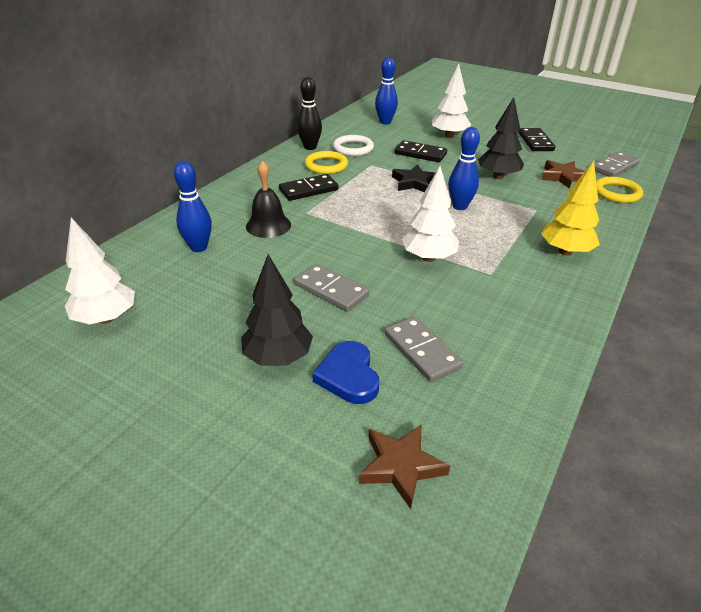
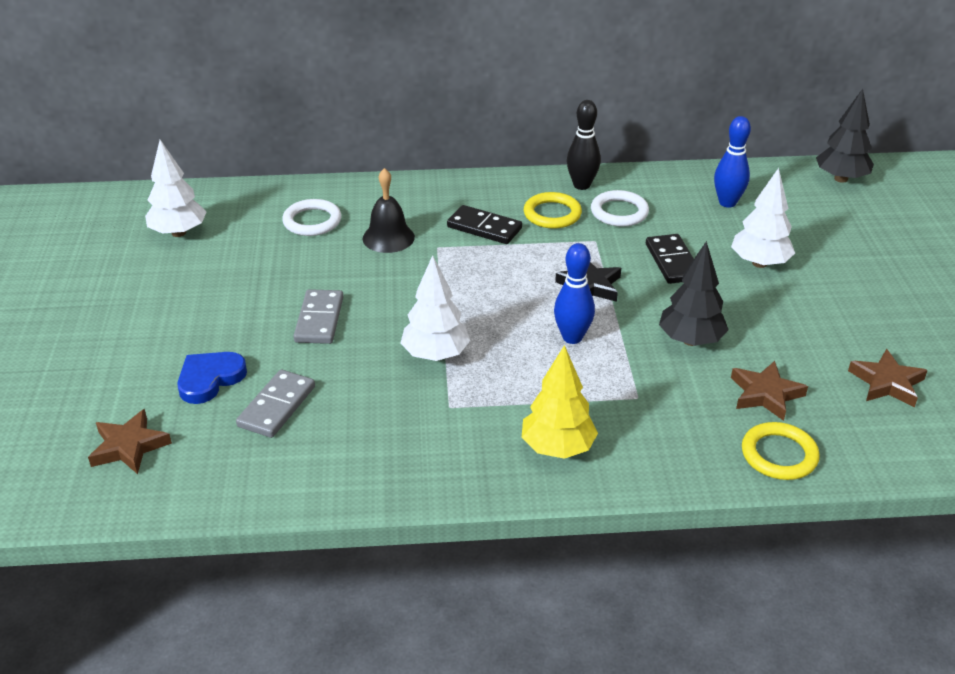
camera: 55 degrees right, 0 degrees up
(198, 247) = (312, 221): blue bowling pin -> white ring
(278, 357) = (202, 334): black tree -> black tree (841, 179)
(535, 142) = (851, 338): black domino -> none
(577, 148) = (886, 383): none -> brown star
(614, 167) = (869, 433): grey domino -> none

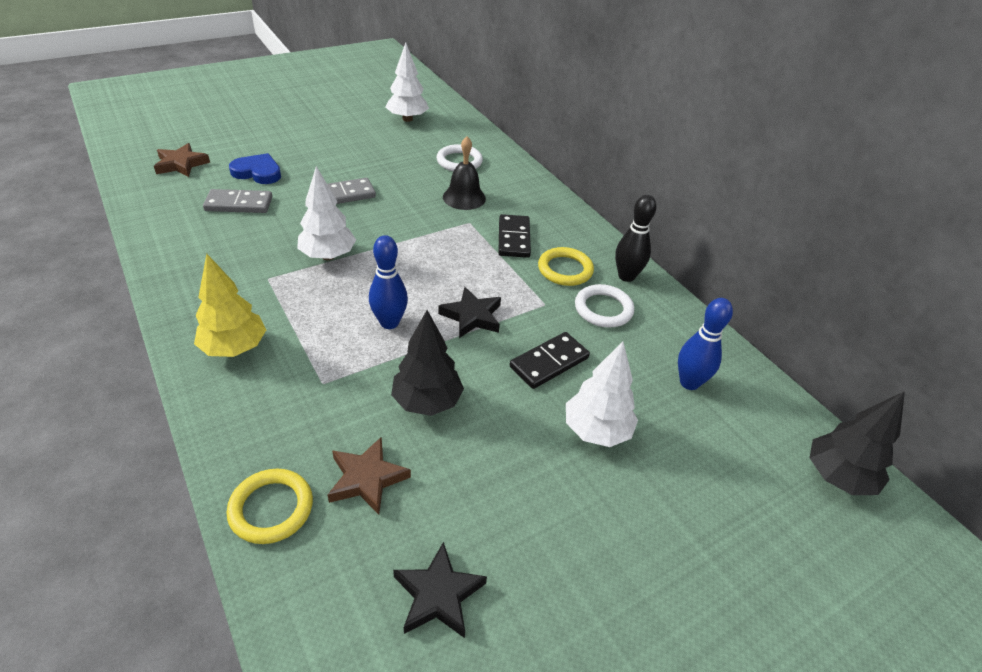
camera: 60 degrees right, 5 degrees up
(886, 383) = (438, 595): brown star -> black star

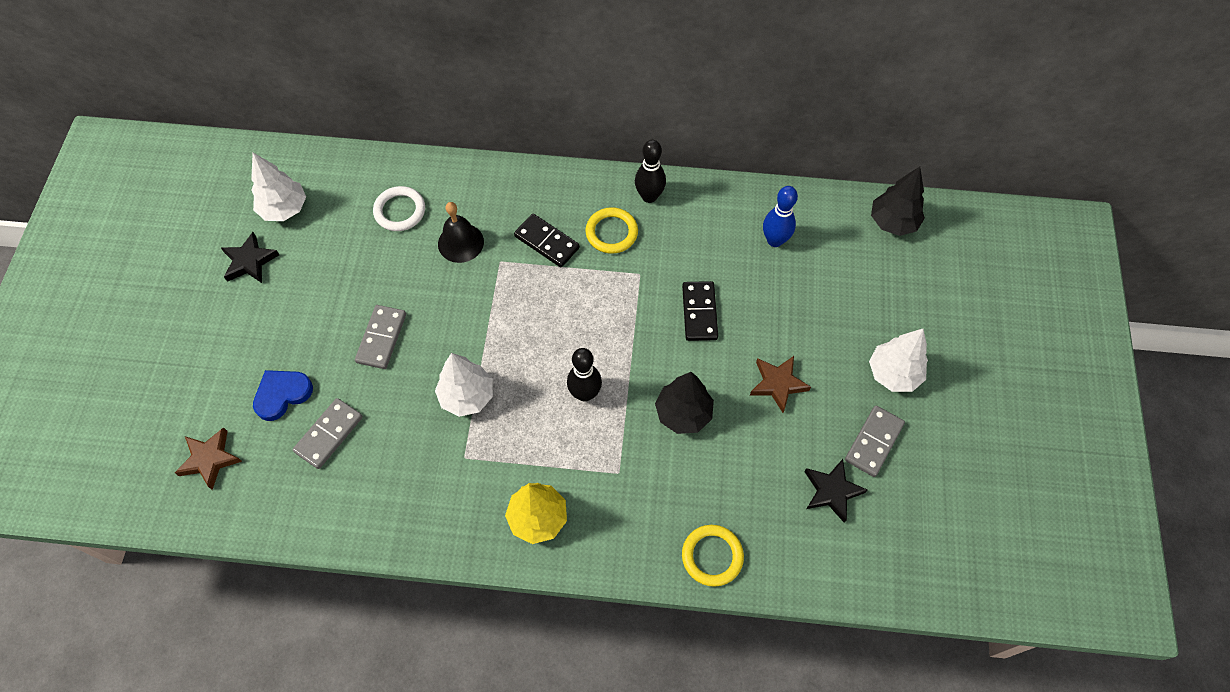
camera: 50 degrees left, 20 degrees up
(367, 478) = (725, 487): brown star -> brown star (778, 384)
(389, 323) = (585, 394): blue bowling pin -> black bowling pin
(472, 316) = (618, 332): black star -> black star (250, 261)
(543, 609) = (873, 442): none -> grey domino
(596, 431) = (775, 326): white tree -> white tree (893, 373)
(603, 309) = (672, 239): white ring -> none

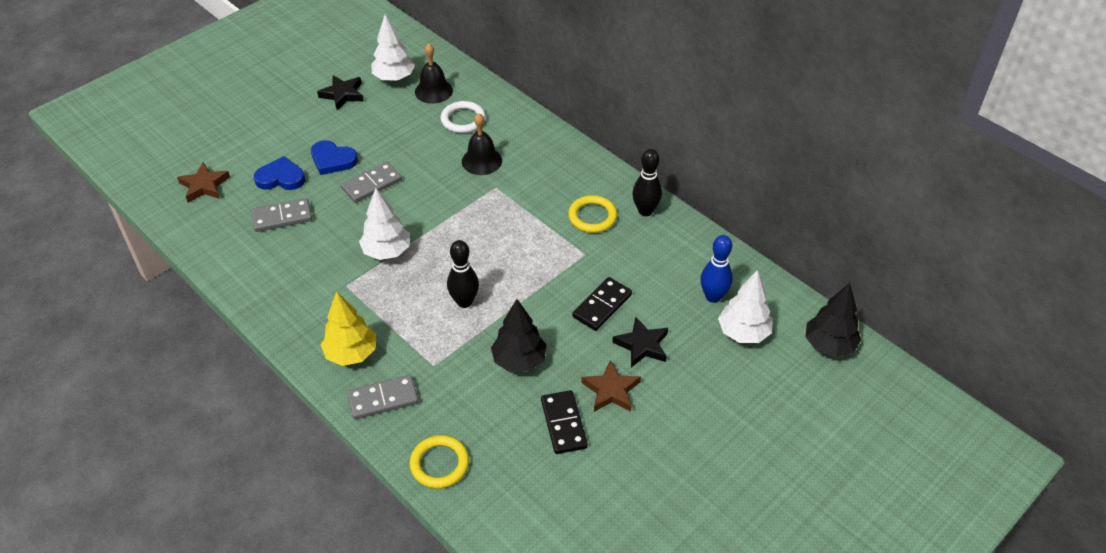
camera: 40 degrees right, 15 degrees down
(315, 339) = (333, 160): none -> blue heart
(339, 198) = (433, 91): none -> black bell
(546, 242) = (540, 195): black domino -> black domino (563, 424)
(831, 491) = (574, 489): black star -> black star (642, 345)
(873, 442) = (645, 481): grey domino -> grey domino (383, 399)
(893, 373) = (713, 447): white tree -> white tree (743, 333)

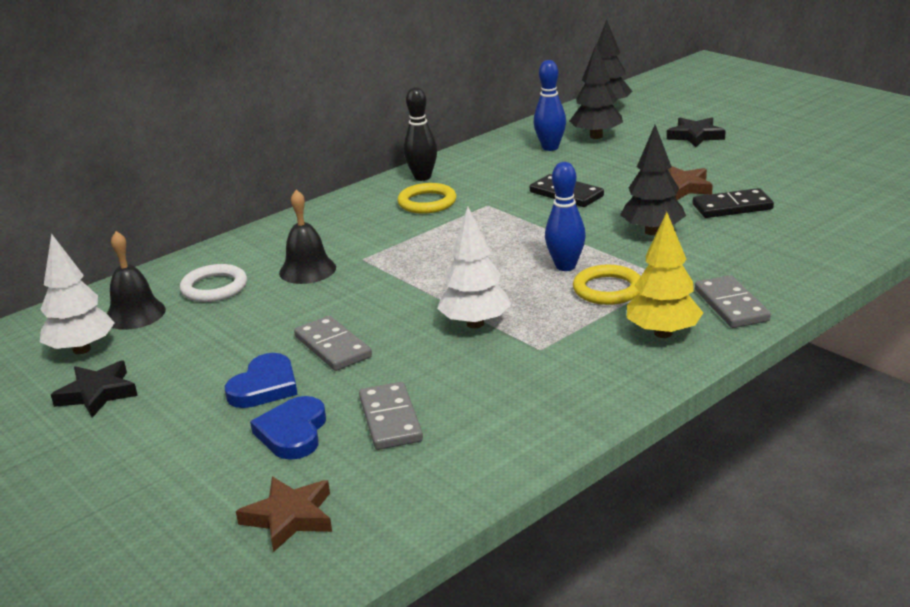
camera: 85 degrees left, 20 degrees down
(439, 464) = (811, 265): yellow ring -> yellow ring (608, 289)
(464, 302) = (565, 266): black bowling pin -> blue bowling pin
(642, 345) = (619, 175): black star -> black star (695, 136)
(743, 333) = (596, 136): white tree -> black tree

